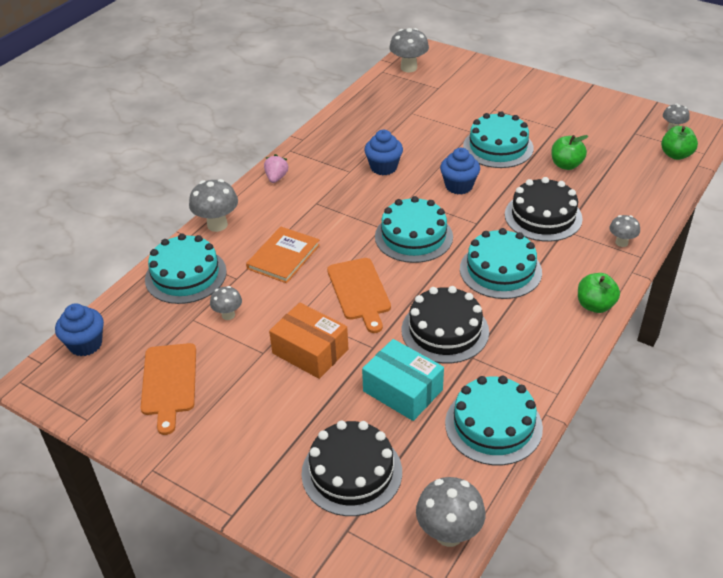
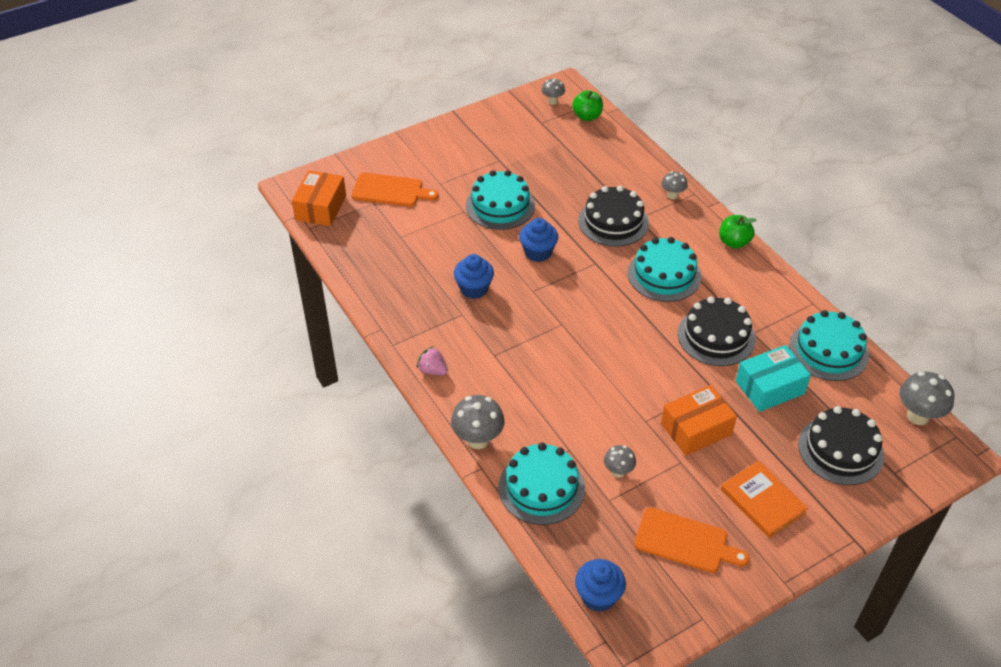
camera: 65 degrees left, 5 degrees up
(283, 257) = (560, 405): orange book -> orange book (763, 500)
(359, 291) = (639, 370): orange cutting board -> orange cutting board (390, 190)
(408, 68) = (321, 208): grey mushroom -> orange box
(413, 236) = (588, 308): turquoise cake -> none
(566, 165) = (555, 178): green apple -> none

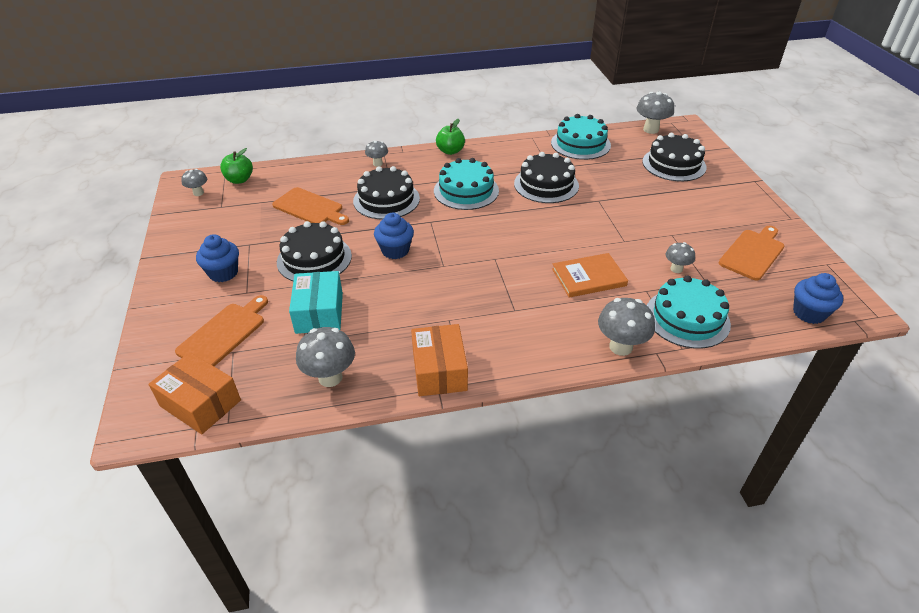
camera: 70 degrees left, 5 degrees down
(369, 264) = (330, 377): none -> grey mushroom
(432, 370) = (517, 359): pink strawberry -> none
(474, 289) = (418, 303): blue cupcake -> blue cupcake (223, 273)
(500, 206) = (314, 259): turquoise cake -> black cake
(570, 176) = (310, 208): none -> orange cutting board
(696, 429) = (640, 218): orange box -> orange box (439, 370)
(763, 500) = (716, 207): orange book -> orange book (588, 277)
(770, 387) = (607, 176): turquoise box -> turquoise box (319, 313)

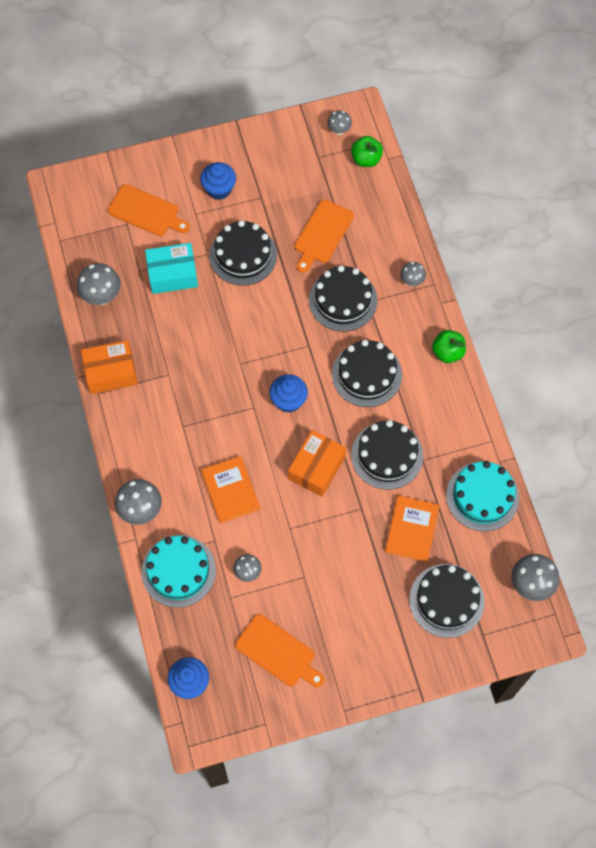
camera: 85 degrees right, 25 degrees up
(200, 403) = (76, 218): orange box -> orange box (317, 468)
(395, 250) = (259, 320): blue cupcake -> blue cupcake (288, 400)
(466, 191) = (367, 374): turquoise cake -> black cake
(614, 176) = (412, 529): none -> orange book

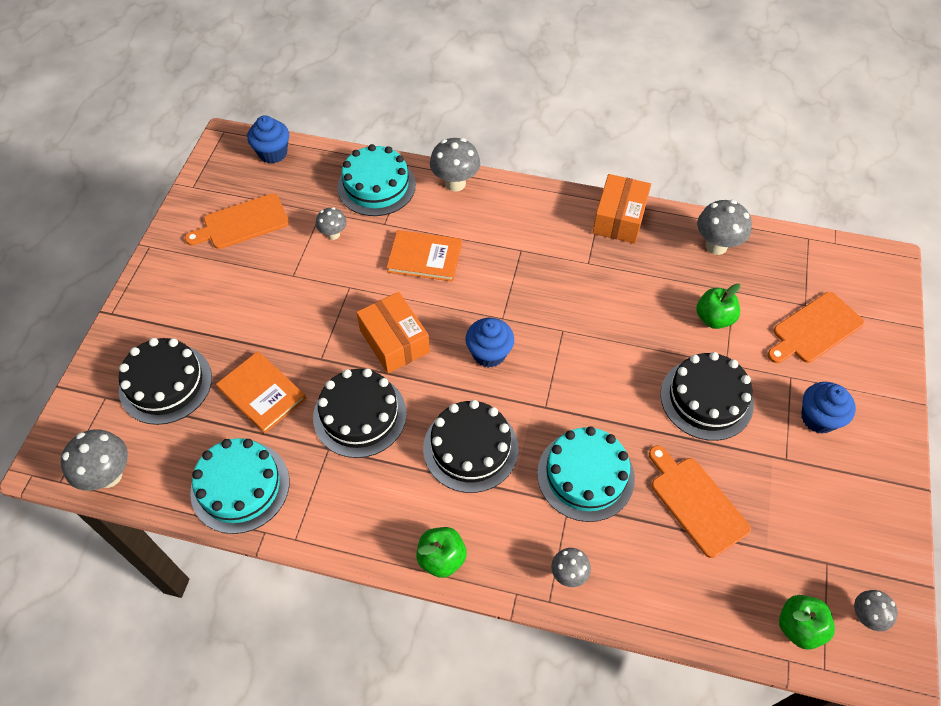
camera: 120 degrees right, 10 degrees down
(172, 274) = (713, 318): turquoise box -> green apple
(343, 300) = (585, 475): black cake -> turquoise cake

